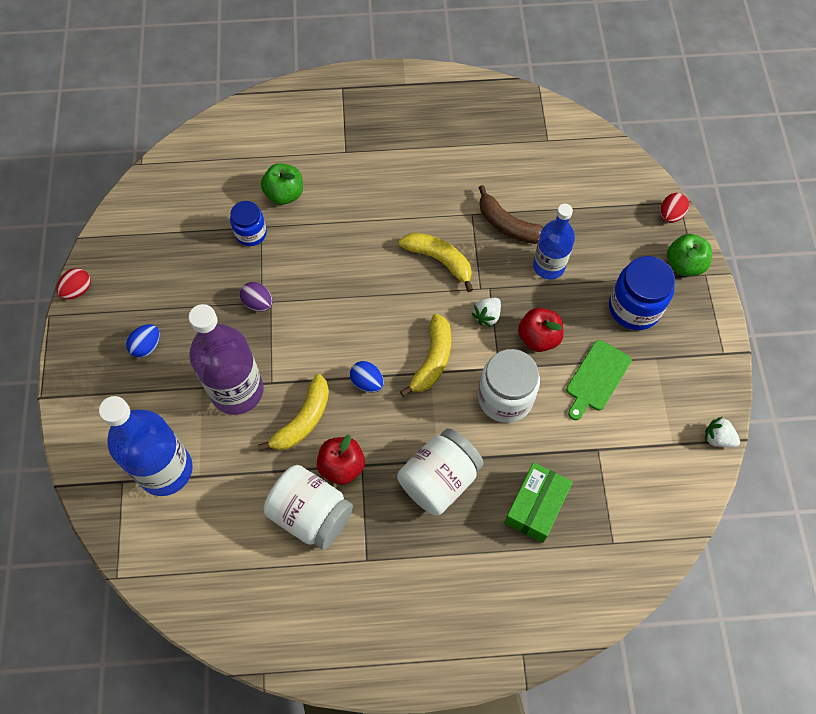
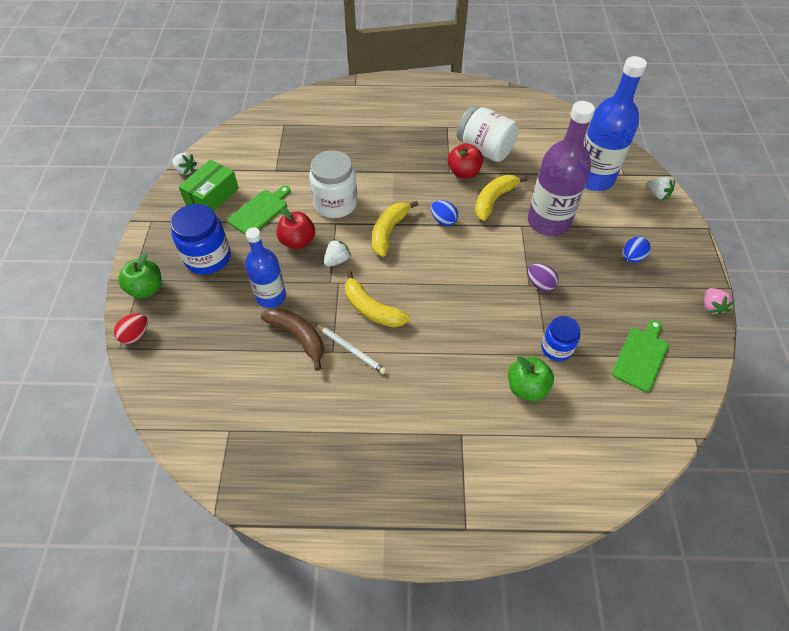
camera: 175 degrees left, 10 degrees down
(78, 290) = (711, 307): red egg -> pink strawberry
(87, 448) = (657, 194): none -> white strawberry
(169, 231) = (641, 356): none -> green cutting board
(439, 479) = (394, 161): white jar -> none
(454, 217) = (351, 350): none -> white pencil
(536, 506) = (329, 144): green box -> green box (212, 195)

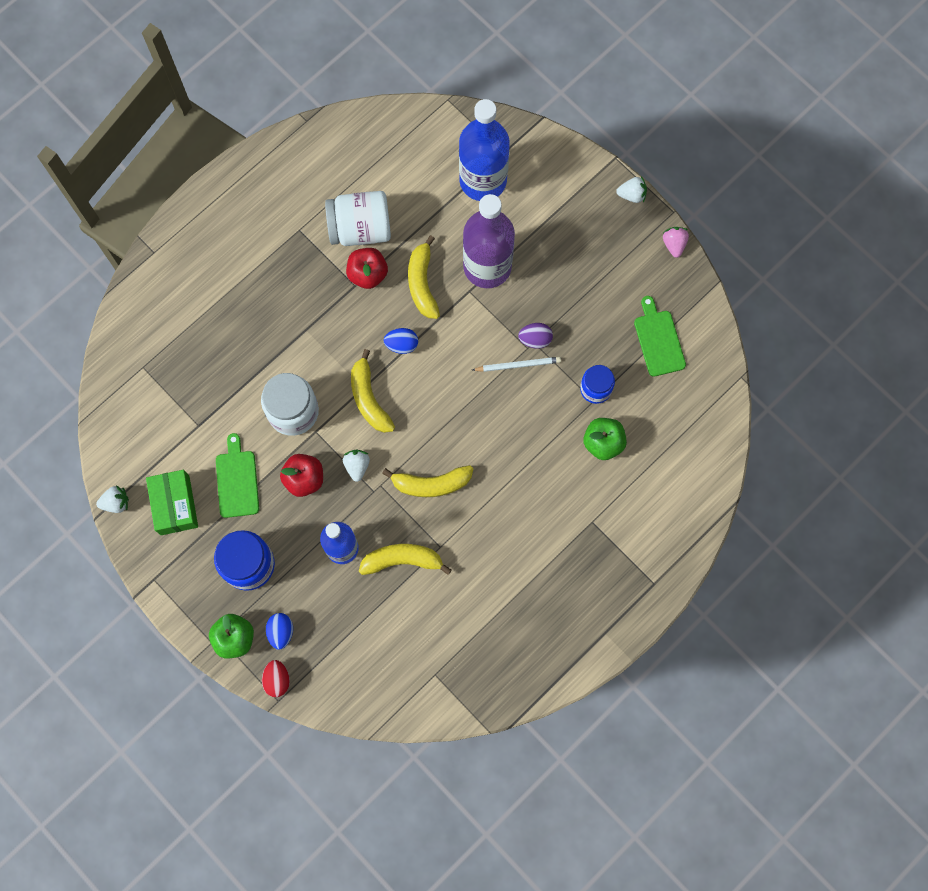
camera: 45 degrees left, 20 degrees up
(298, 337) = (402, 560): brown banana -> yellow banana
(351, 350) = (452, 532): white pencil -> white pencil (518, 365)
(632, 257) = (581, 246): blue egg -> blue egg (281, 632)
(657, 194) = (548, 153): white strawberry -> white strawberry (632, 195)
(711, 307) = (674, 244): pink strawberry -> pink strawberry turned 135 degrees counterclockwise

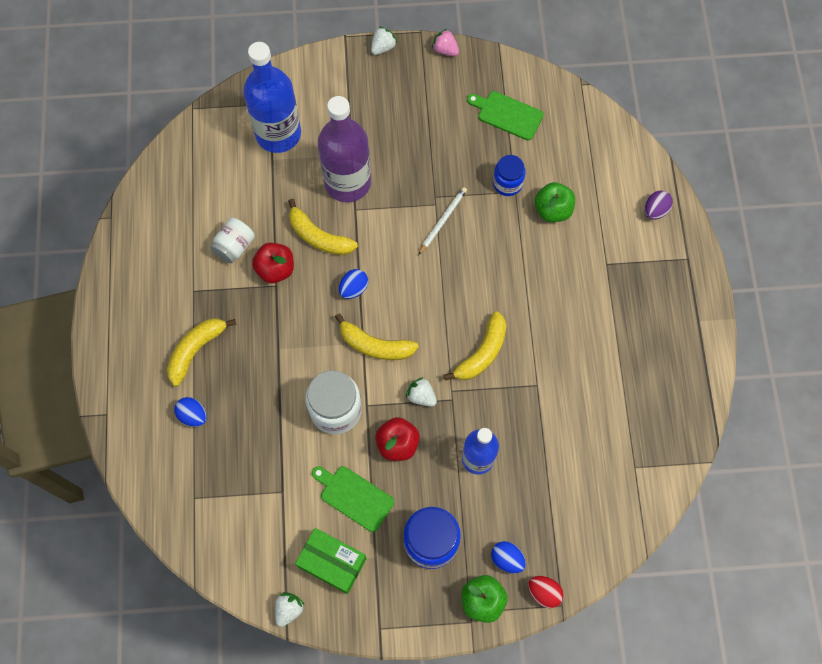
camera: 50 degrees left, 5 degrees down
(203, 313) = (193, 415): none -> blue egg
(360, 229) = (234, 246): white jar -> white jar, size x0.62
(402, 560) = (525, 421): yellow banana -> yellow banana (196, 350)
(535, 339) = (433, 194): purple egg -> purple egg (655, 210)

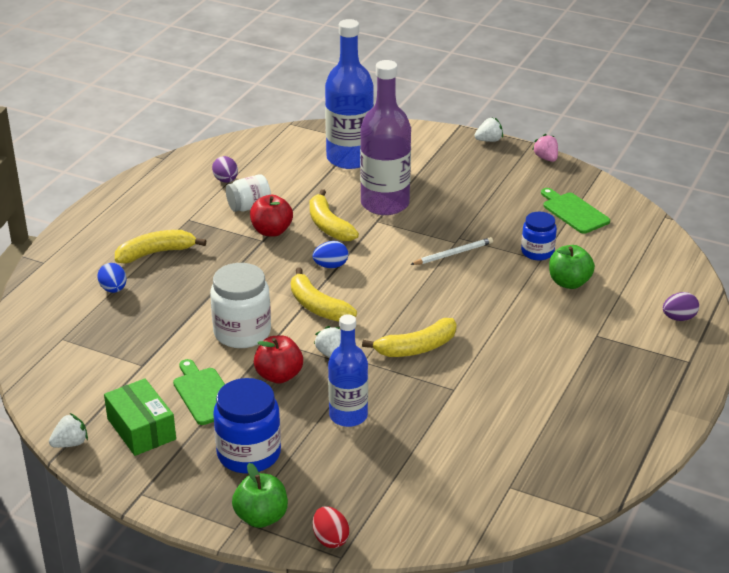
camera: 30 degrees right, 35 degrees down
(189, 220) = (226, 180): none -> purple egg
(507, 559) = (314, 498): blue egg -> none

